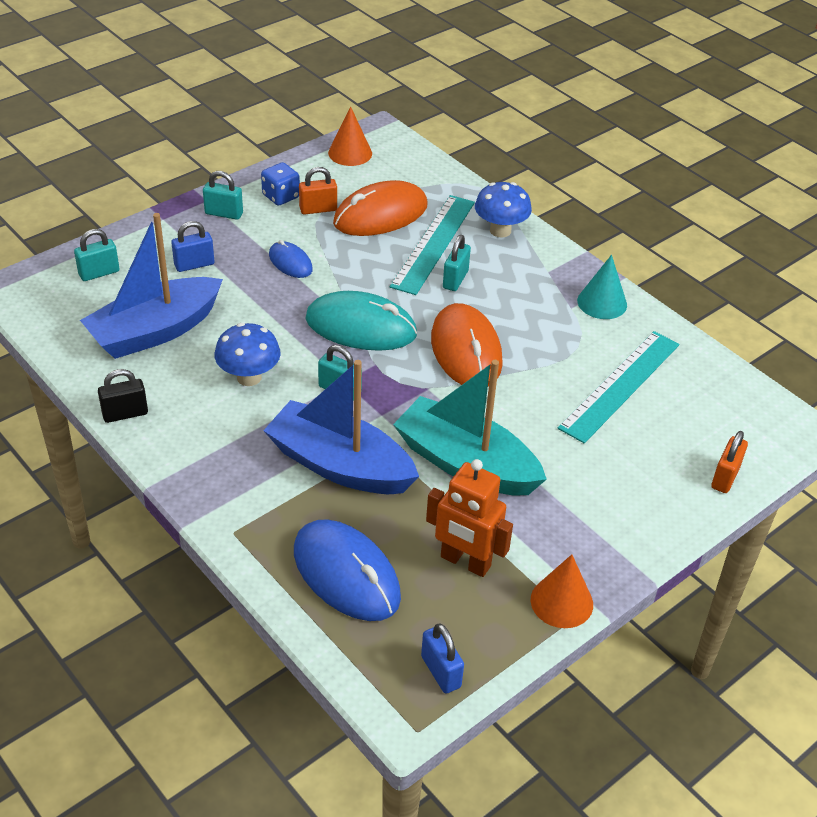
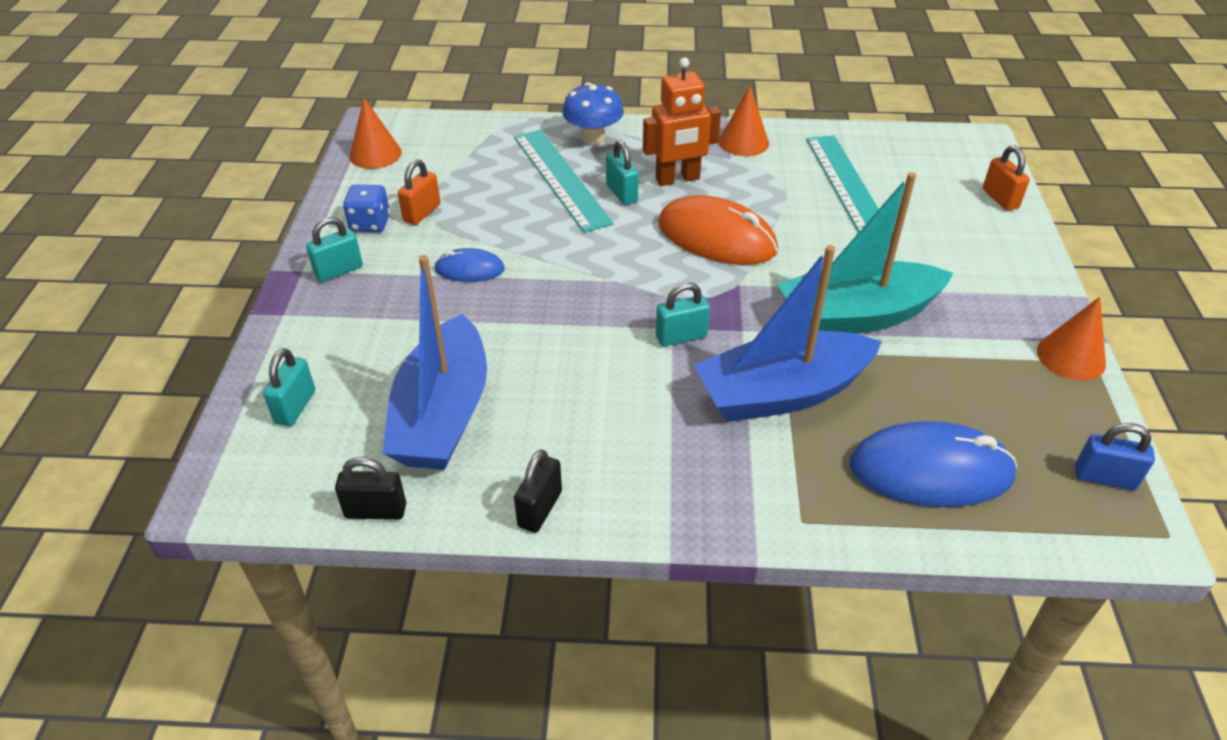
camera: 45 degrees left, 0 degrees up
(58, 352) = (376, 511): none -> black padlock
(194, 265) = (383, 331): blue padlock -> none
(249, 377) = (594, 385): blue mushroom -> none
(361, 327) = (613, 277): turquoise mouse -> none
(380, 214) = (482, 184): orange mouse -> none
(465, 562) = (978, 385): orange robot -> orange robot (677, 179)
(602, 302) = (743, 142): turquoise cone -> orange cone

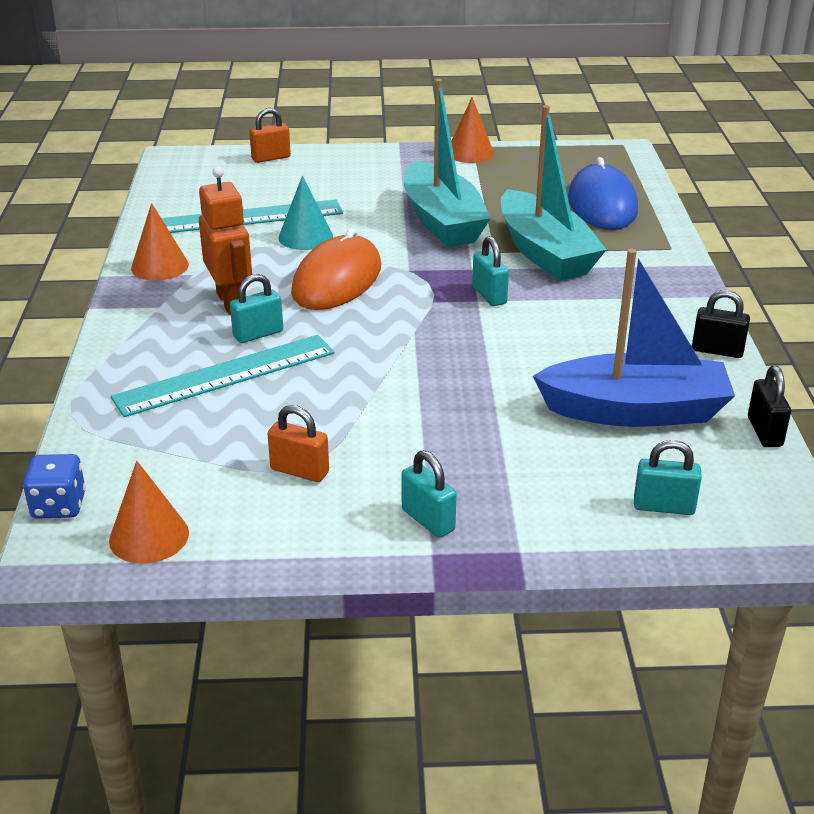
camera: 95 degrees left, 10 degrees down
(370, 223) = (325, 511): blue dice -> blue dice (59, 506)
(469, 269) = (410, 421): blue mouse -> none
(593, 138) = (136, 358): blue mushroom -> none
(781, 393) = (545, 253): blue boat -> turquoise boat
(807, 220) = (305, 237): none -> turquoise cone
(1104, 478) = (583, 155): blue padlock -> none

